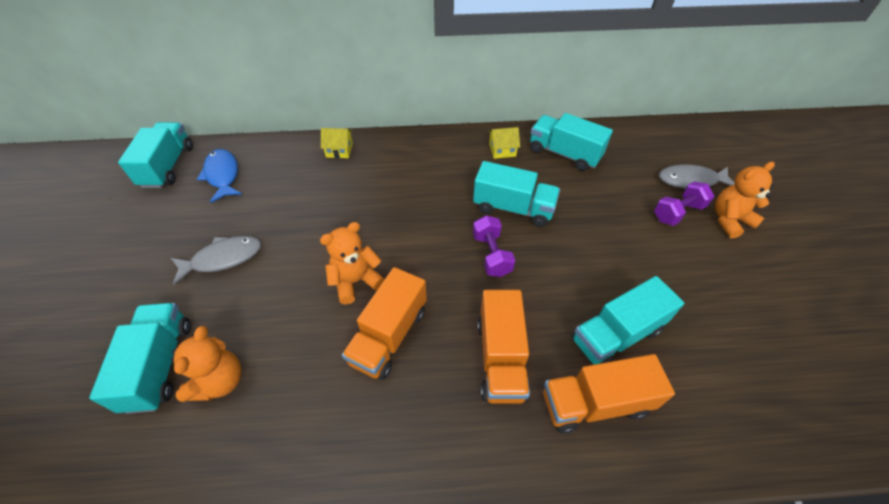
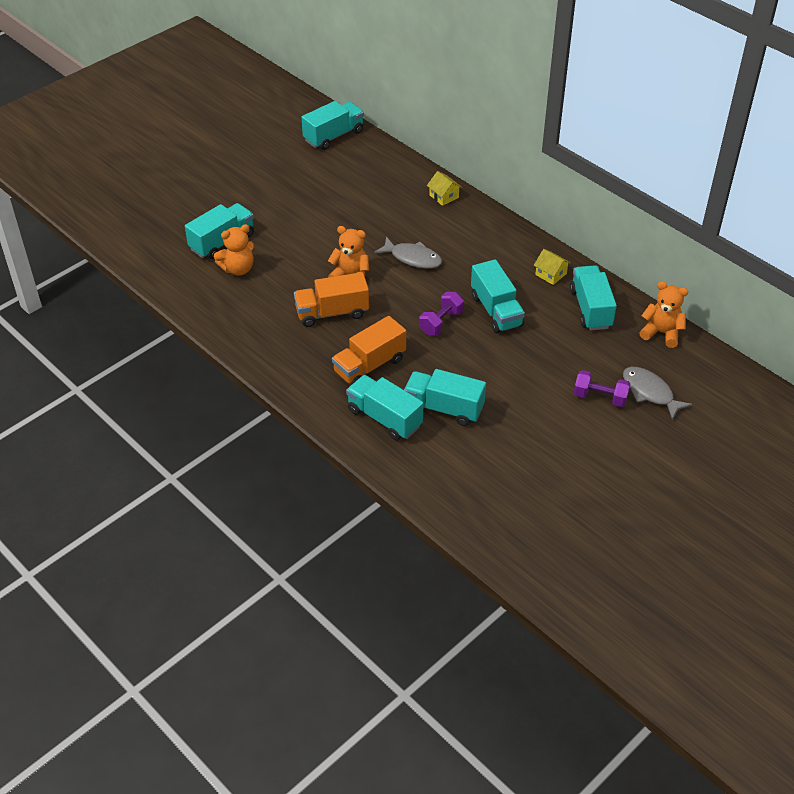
camera: 50 degrees right, 5 degrees down
(222, 175) = (356, 163): blue fish -> none
(223, 259) = (302, 213): grey fish -> grey fish (412, 258)
(595, 403) = (384, 418): orange truck -> turquoise truck
(729, 220) = (627, 429): orange teddy bear -> orange teddy bear (661, 333)

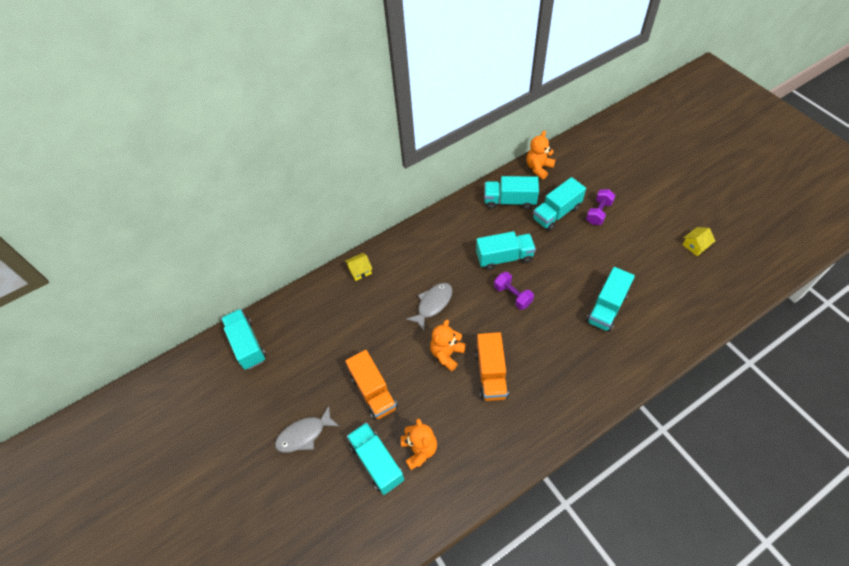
camera: 75 degrees left, 10 degrees up
(369, 366) = (557, 353): orange truck -> orange truck (373, 392)
(384, 418) = (616, 350): turquoise truck -> turquoise truck (556, 213)
(551, 274) = (469, 217): yellow house -> yellow house (695, 245)
(650, 392) = (595, 185): grey fish -> grey fish (304, 434)

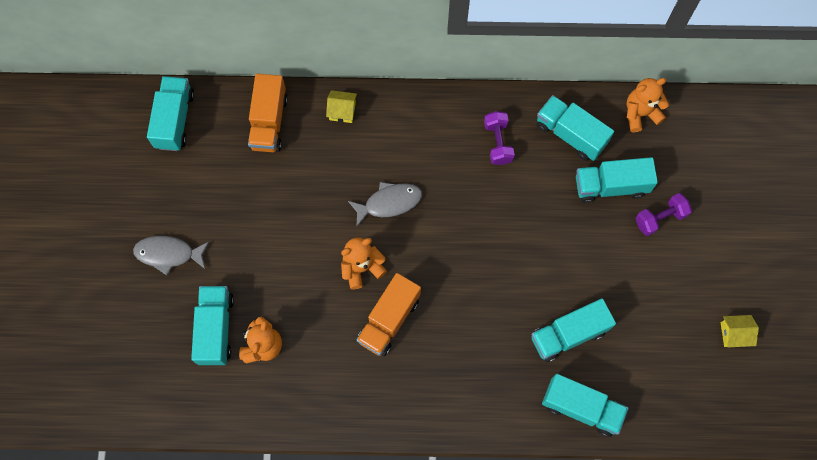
camera: 30 degrees right, 15 degrees up
(373, 392) = (261, 257): orange truck -> orange truck (269, 122)
(504, 257) = (507, 200): turquoise truck -> turquoise truck (581, 408)
(512, 295) = (480, 250): purple dumbbell -> purple dumbbell (498, 143)

